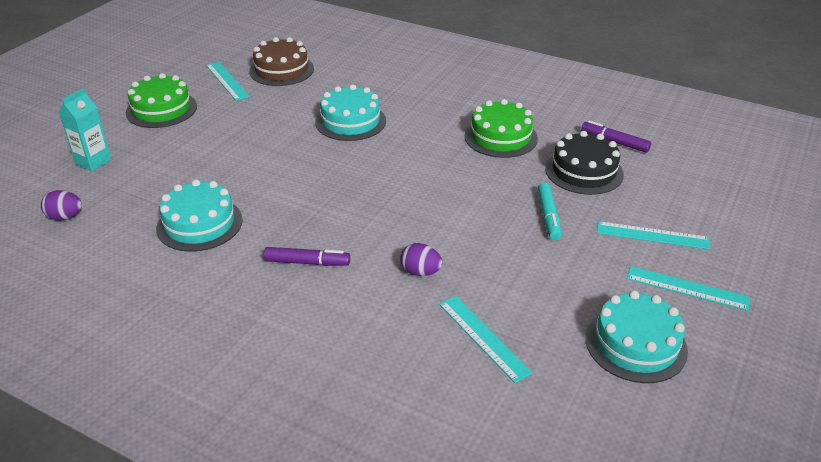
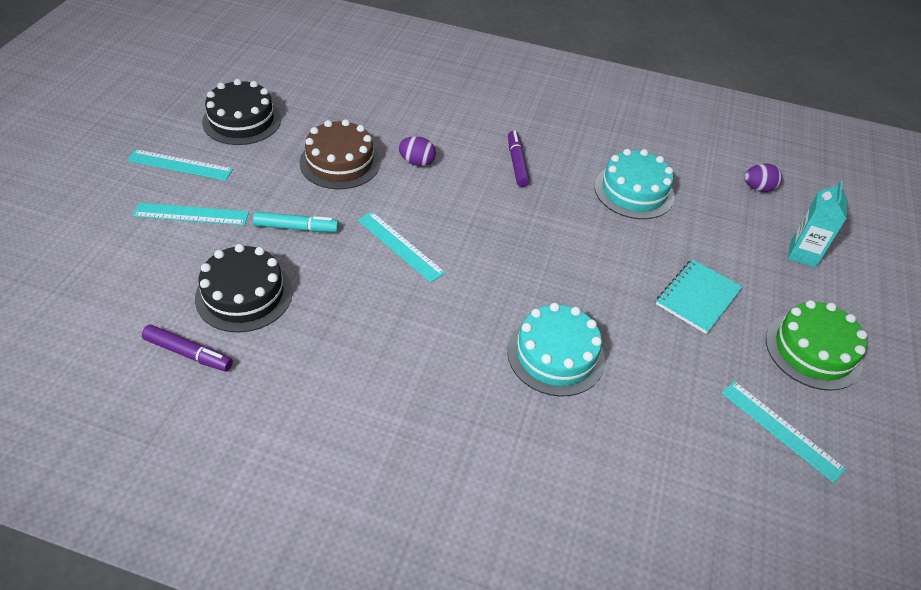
camera: 165 degrees right, 10 degrees up
(216, 142) = (698, 297): none -> turquoise notebook
(281, 70) = (720, 473): brown cake -> brown cake (340, 162)
(307, 262) = (517, 163): purple marker -> purple marker turned 90 degrees clockwise
(483, 337) = (359, 118): turquoise ruler -> turquoise ruler (400, 246)
(500, 137) = (347, 346): green cake -> none
(548, 216) = (296, 228): turquoise marker -> turquoise marker turned 105 degrees clockwise
(635, 344) = (242, 120): turquoise cake -> black cake

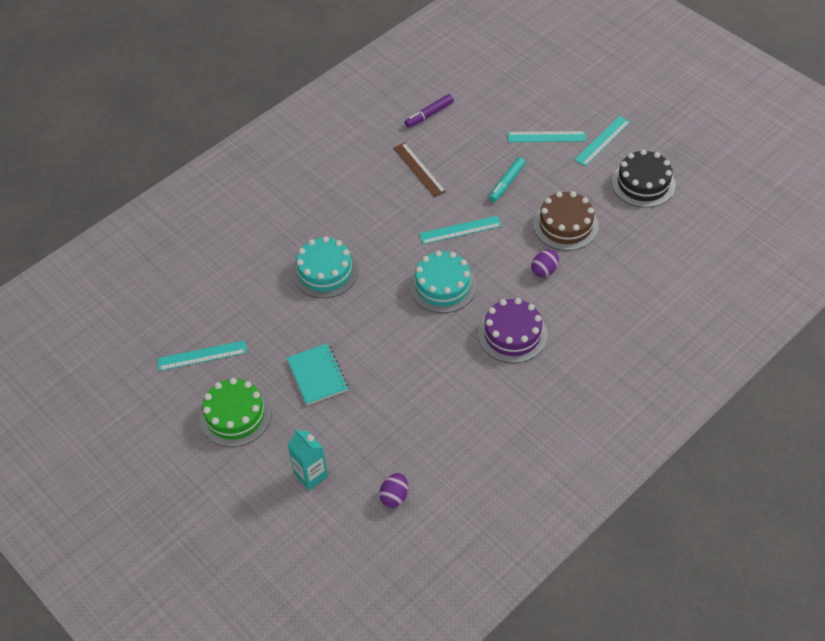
camera: 125 degrees right, 5 degrees up
(191, 214) = (546, 137): turquoise ruler -> turquoise ruler turned 60 degrees clockwise
(244, 295) = (460, 145): black cake -> none
(314, 323) = (419, 169): none -> brown ruler
(517, 163) = (512, 334): purple marker -> purple cake
(634, 191) = (440, 398): turquoise cake -> turquoise cake (443, 286)

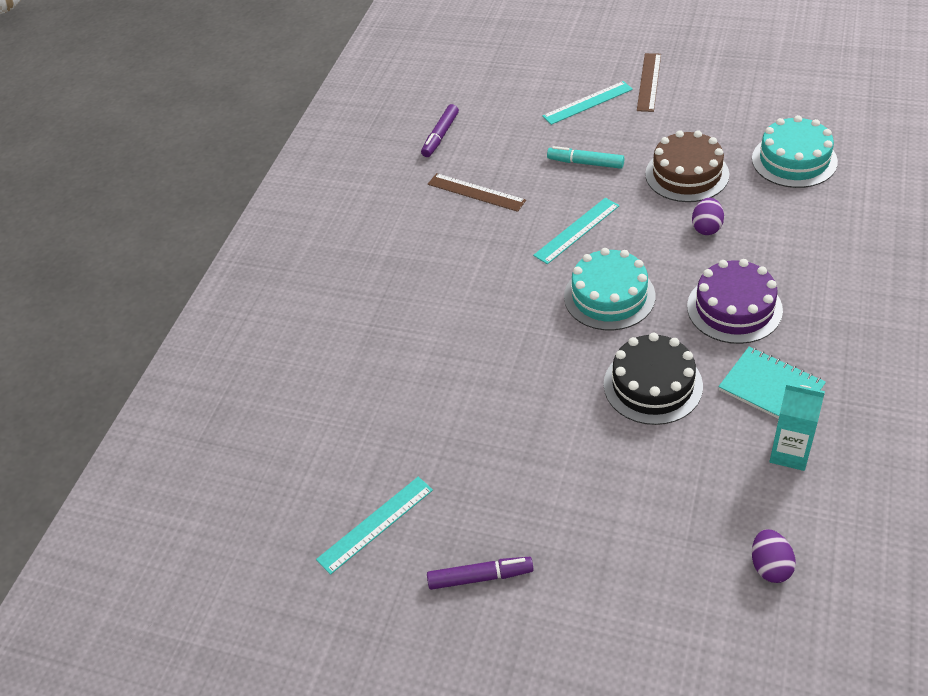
camera: 25 degrees left, 5 degrees down
(235, 415) = (480, 577): green cake -> purple marker
(311, 475) = (643, 599): turquoise carton -> turquoise carton (789, 453)
(317, 375) = (546, 470): turquoise notebook -> turquoise notebook (771, 388)
(325, 271) = (456, 347): turquoise cake -> turquoise cake (794, 160)
(506, 183) = (585, 163): turquoise marker -> turquoise marker turned 105 degrees clockwise
(602, 141) = (649, 82): turquoise ruler -> brown ruler
(643, 183) = (728, 101): black cake -> black cake (652, 385)

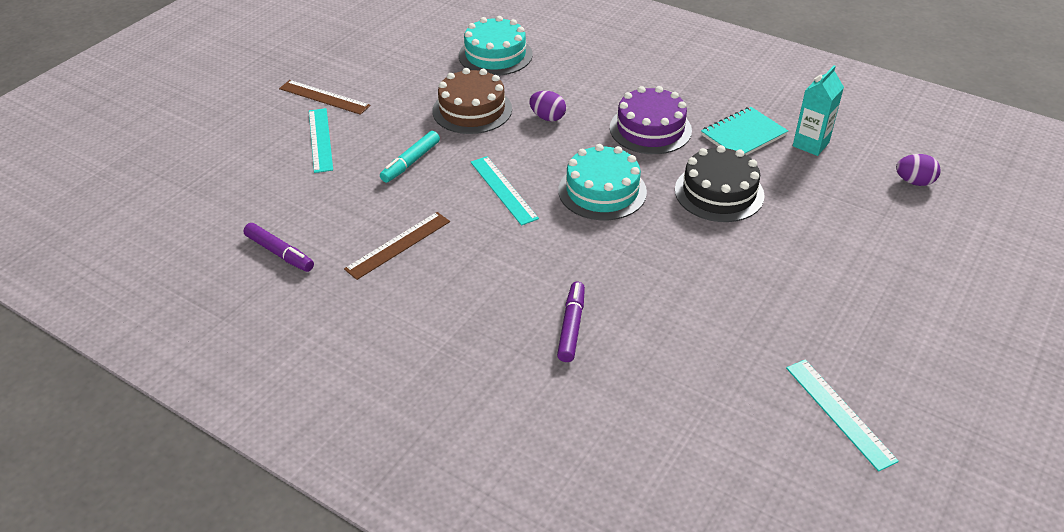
camera: 80 degrees left, 5 degrees down
(480, 577) = (910, 346): purple marker -> purple marker (571, 326)

